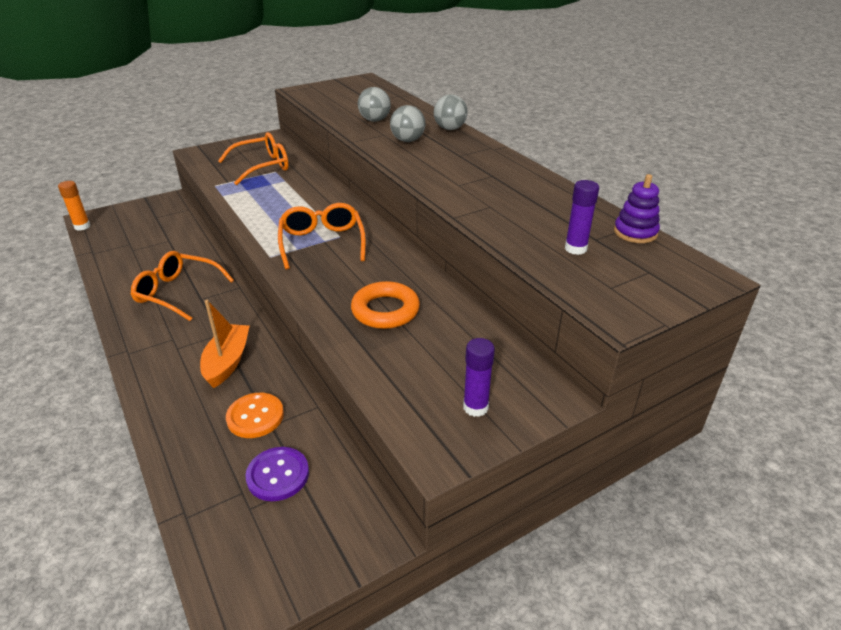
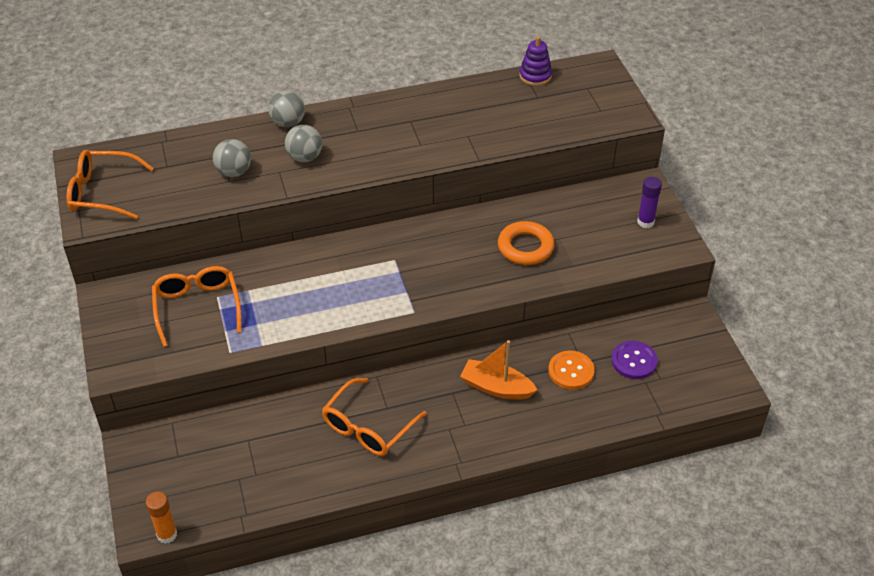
camera: 75 degrees left, 10 degrees up
(322, 243) = (402, 273): orange glasses -> orange glasses (102, 192)
(575, 249) = (548, 110): purple glue stick -> none

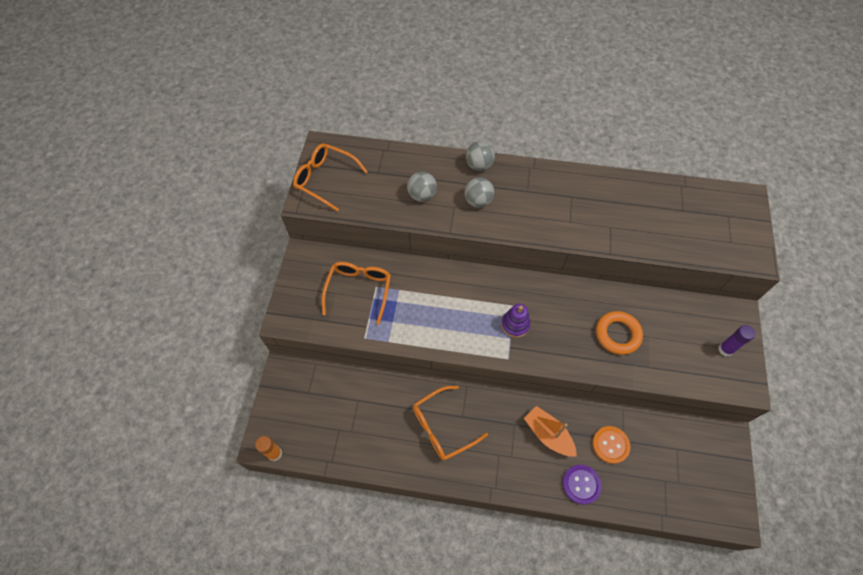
camera: 25 degrees right, 15 degrees up
(535, 76) = (689, 189): purple stacking toy -> purple stacking toy (515, 324)
(634, 361) = (663, 457): purple button -> purple button (581, 484)

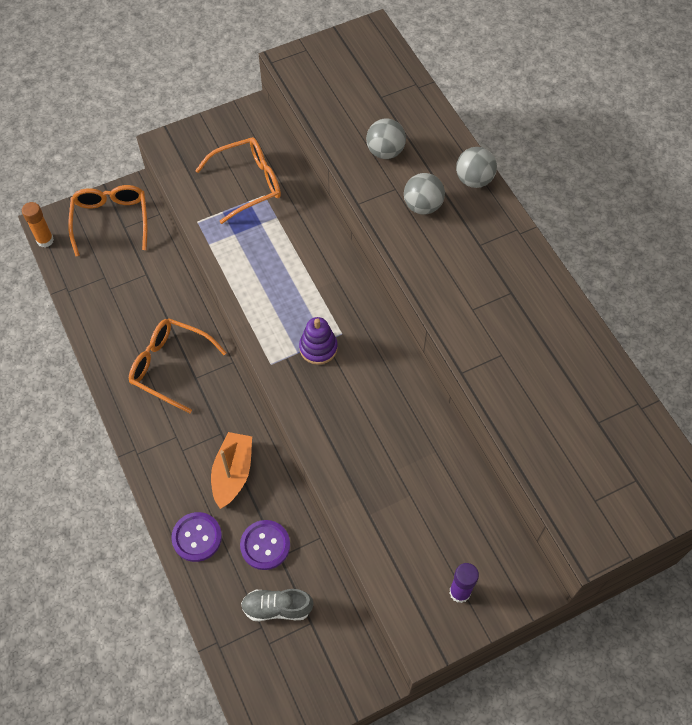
camera: 55 degrees right, 0 degrees up
(325, 179) = (332, 60): orange glasses -> orange glasses (111, 220)
(610, 445) = (265, 545): orange button -> purple button
(617, 334) = (387, 459): orange ring -> none
(657, 463) = (277, 608): none -> grey shoe

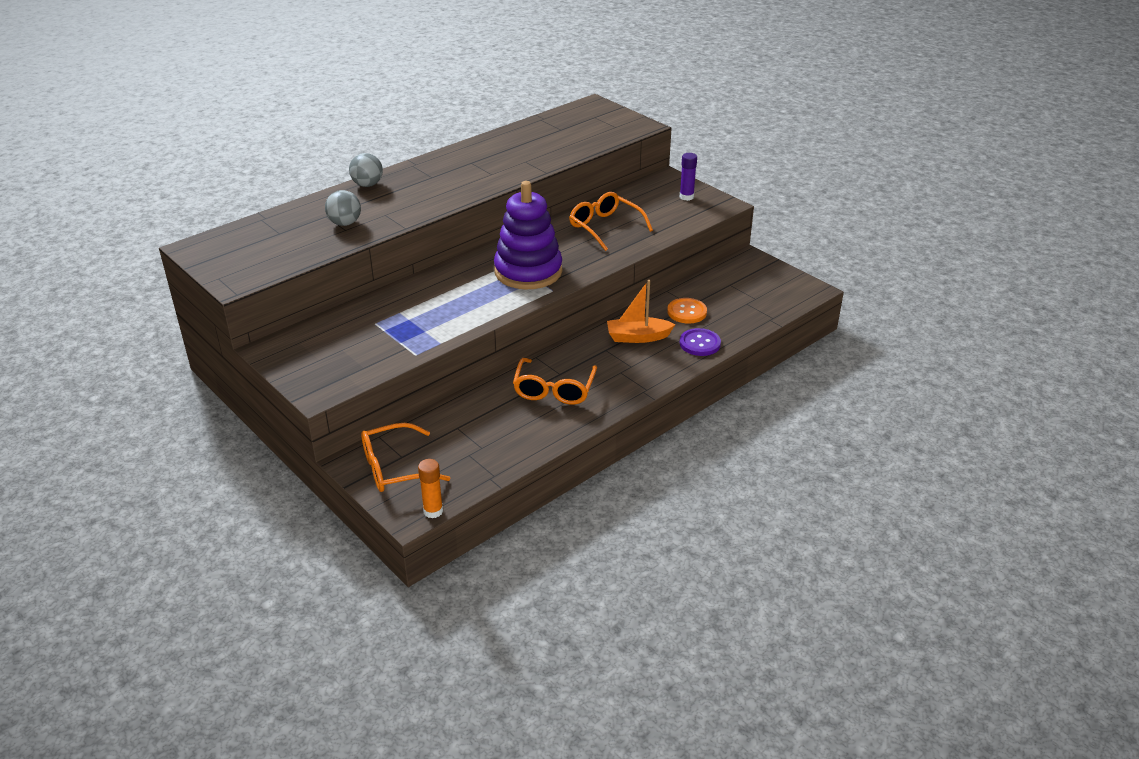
camera: 105 degrees left, 25 degrees down
(248, 183) = (362, 334): orange glasses -> orange glasses (605, 227)
(265, 545) = (687, 312): purple button -> orange button
(277, 608) = (729, 299): grey shoe -> none
(318, 348) = (528, 271): purple stacking toy -> purple stacking toy, size x2.11
(422, 206) = (400, 201): grey ball -> none

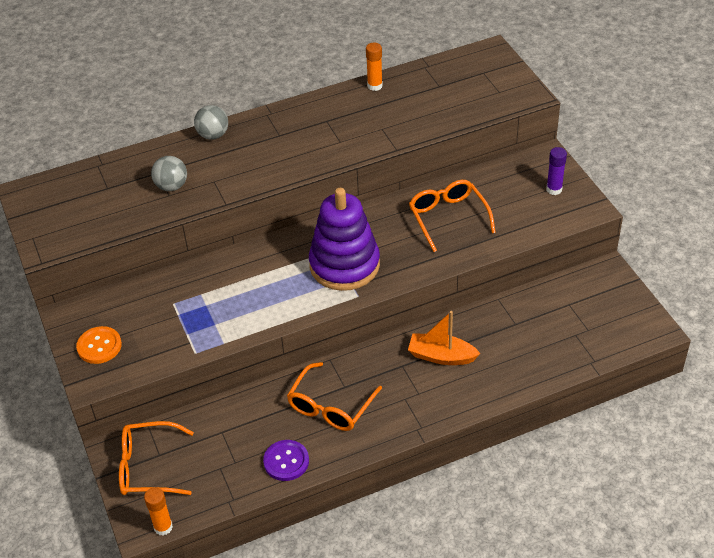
camera: 20 degrees right, 10 degrees up
(503, 136) = (375, 86): none -> orange glue stick
(687, 312) = (506, 333): orange button -> orange button (99, 346)
(700, 343) = (501, 379): purple button -> purple button (286, 461)

